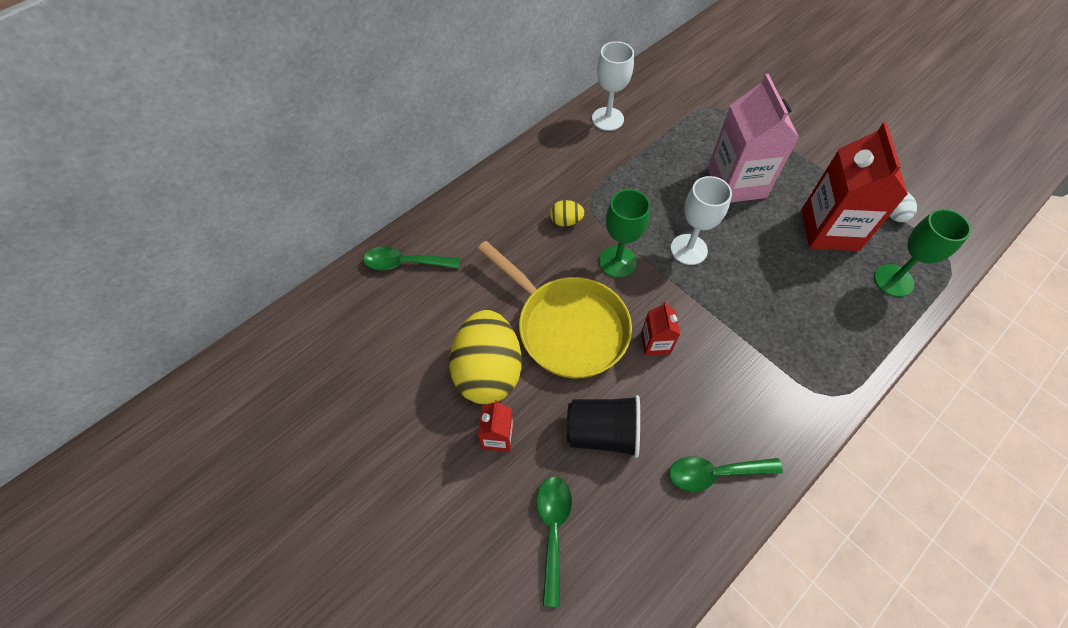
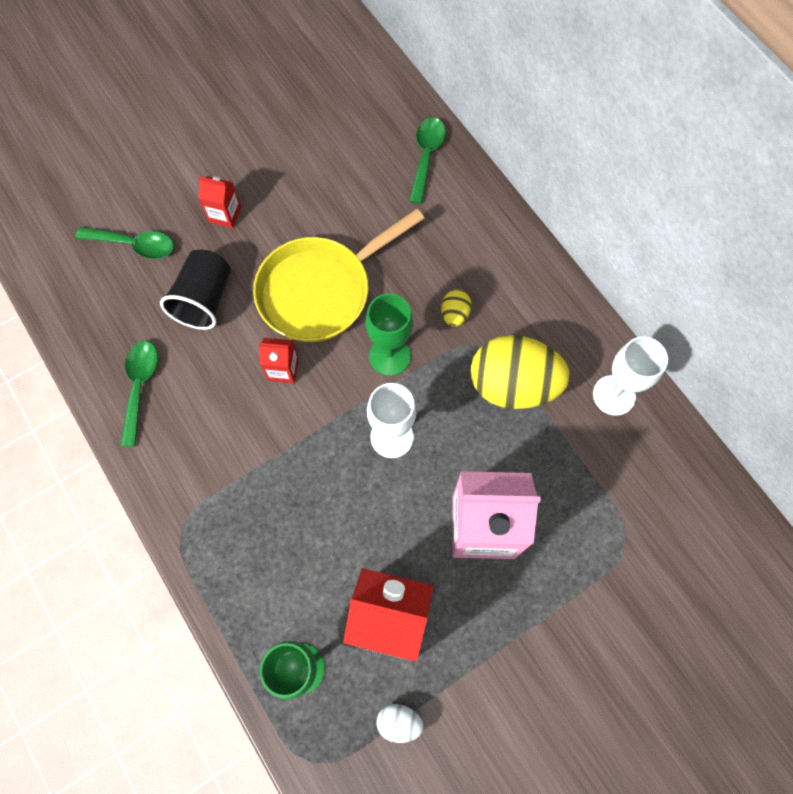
camera: 100 degrees right, 10 degrees up
(488, 371) = (289, 215): yellow egg -> yellow egg (513, 385)

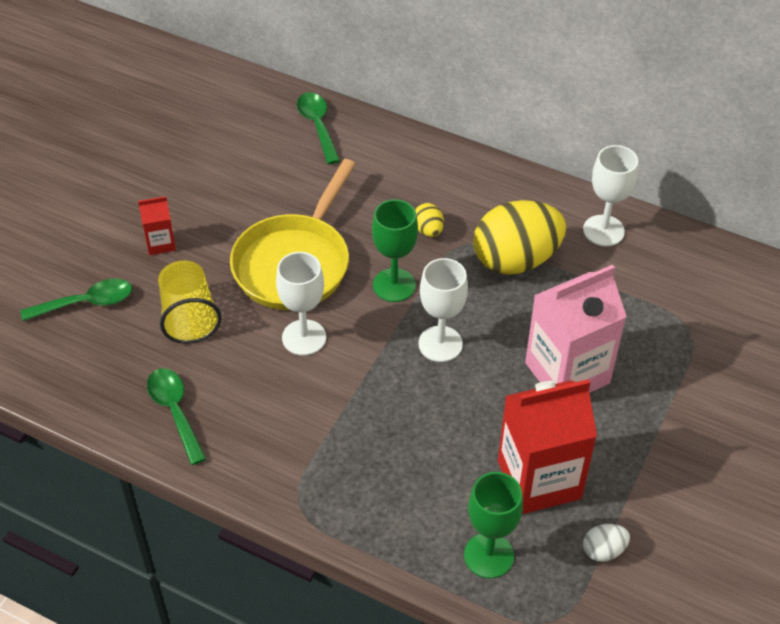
camera: 30 degrees left, 20 degrees down
(204, 300) = (189, 316): black cup -> yellow cup
(283, 369) = (304, 337): red carton -> white goblet

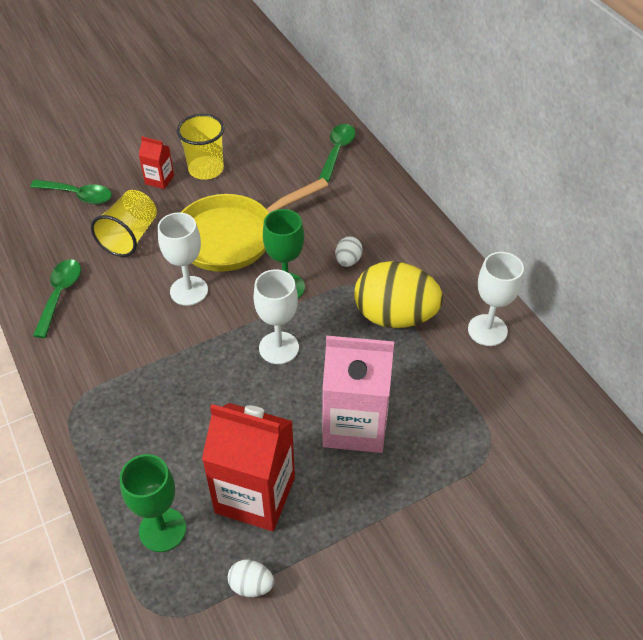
camera: 35 degrees right, 0 degrees up
(200, 208) = (206, 169): none -> yellow cup
(428, 230) = (348, 261): yellow egg -> white egg

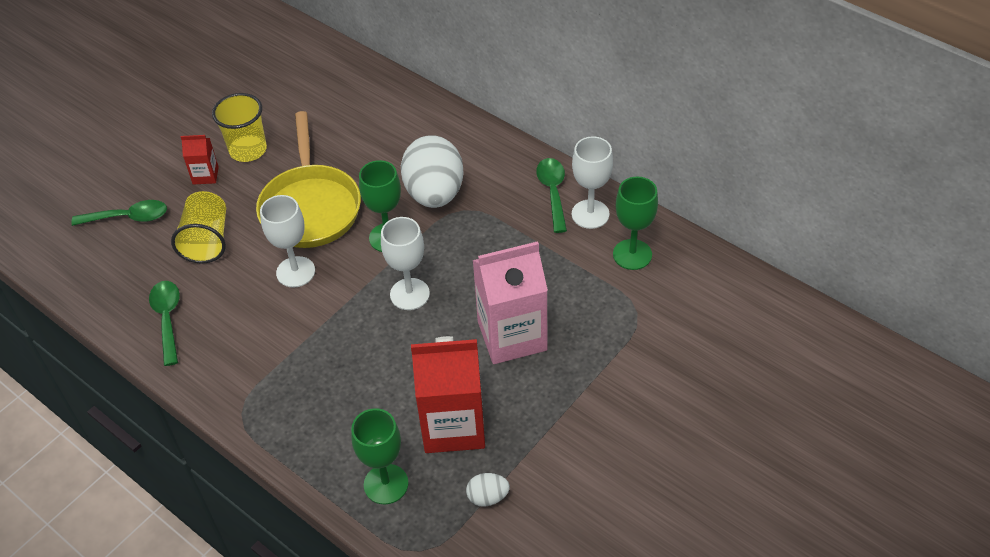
camera: 20 degrees left, 0 degrees up
(232, 236) = (310, 207): yellow pan -> yellow pan turned 45 degrees counterclockwise
(337, 151) = (371, 91): green spoon -> green spoon (553, 192)
(348, 261) = (434, 194): white egg -> white egg, size x2.32
(394, 316) = (502, 230): yellow egg -> none
(512, 385) = (632, 254): none -> green goblet

